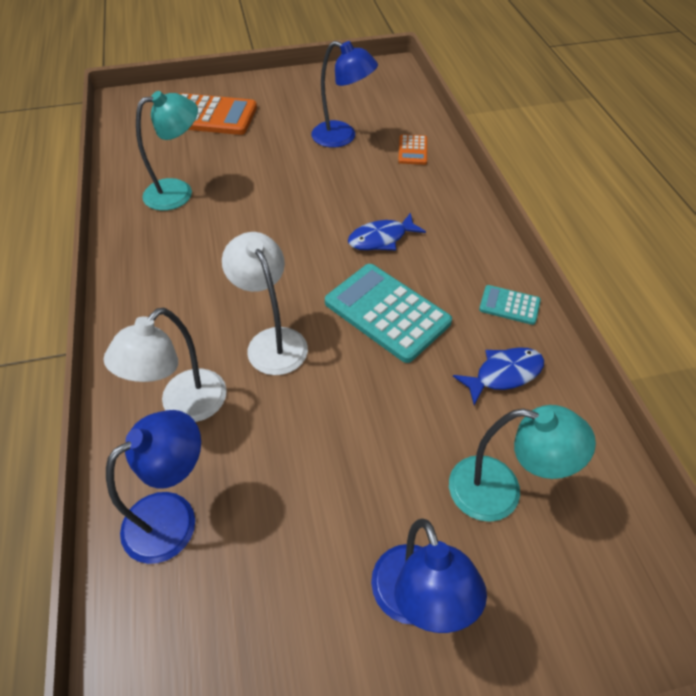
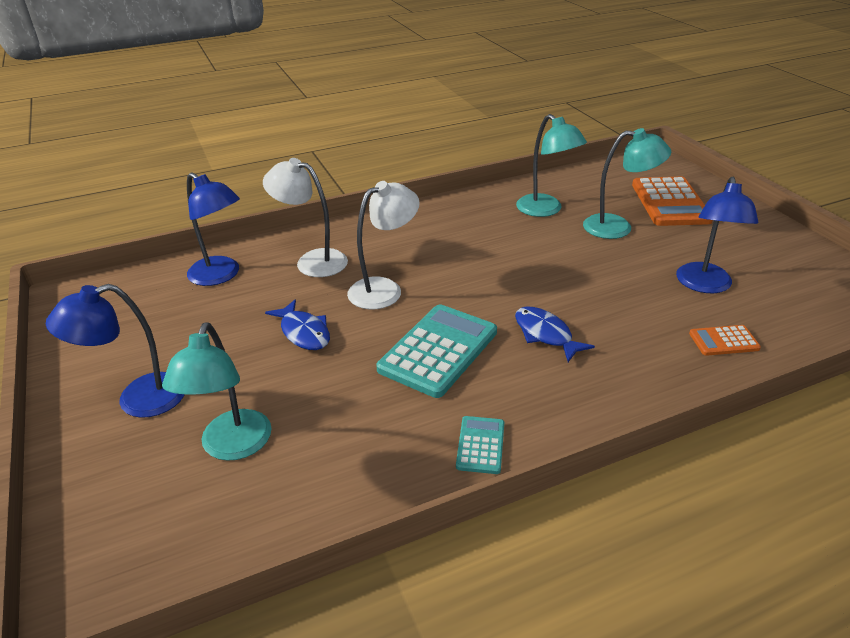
camera: 80 degrees right, 15 degrees down
(235, 156) = (618, 227): none -> turquoise lamp
(504, 374) = (375, 444): blue fish -> blue fish (304, 332)

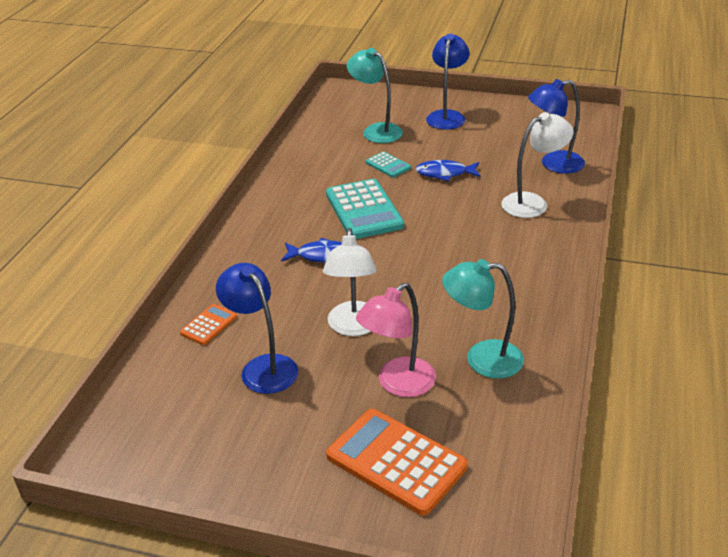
camera: 130 degrees right, 0 degrees up
(384, 289) = (456, 217): white lamp -> white lamp (353, 327)
(480, 445) = (278, 191): turquoise calculator -> turquoise calculator (388, 165)
(618, 227) = (398, 384): turquoise lamp -> pink lamp

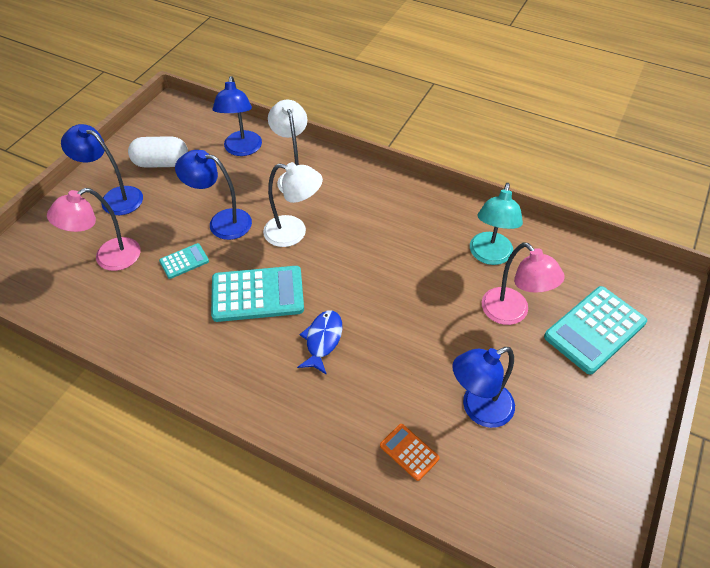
camera: 80 degrees left, 15 degrees up
(353, 327) = (436, 331): white lamp -> white lamp (294, 233)
(376, 131) = (109, 258): turquoise lamp -> pink lamp
(396, 461) = (594, 330): orange calculator -> turquoise calculator
(444, 174) = (221, 222): blue fish -> blue lamp
(505, 127) = (161, 163): none -> white capsule

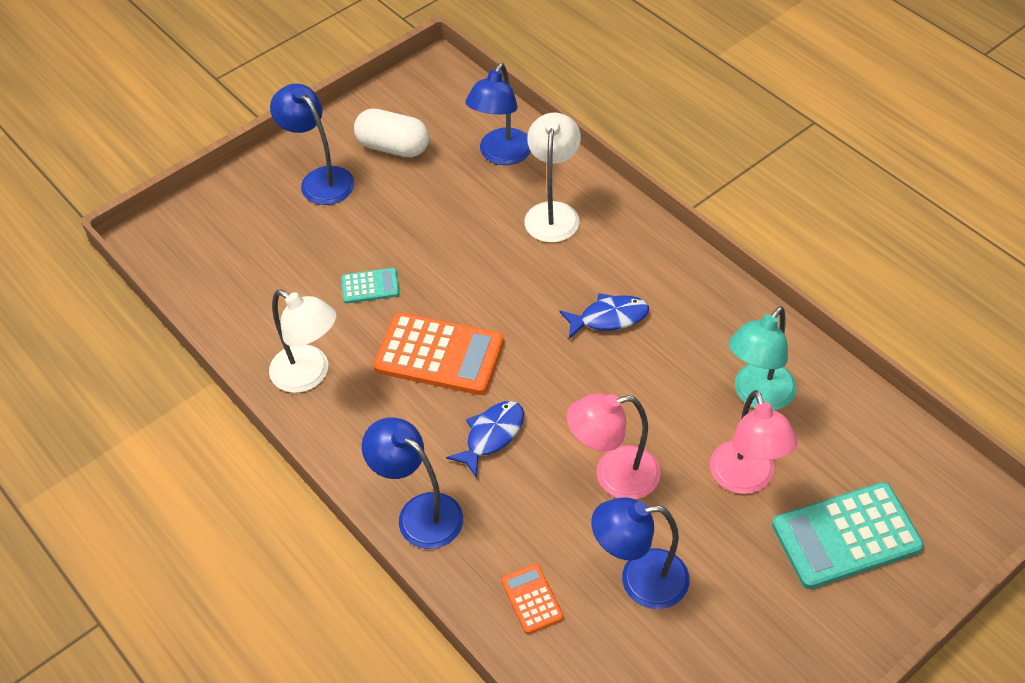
camera: 25 degrees right, 0 degrees up
(109, 258) = (285, 257): pink lamp -> pink lamp (614, 476)
(221, 222) = (435, 248): blue lamp -> blue lamp (419, 513)
(257, 294) = (439, 355): turquoise calculator -> orange calculator
(294, 233) = (517, 289): white lamp -> white lamp (309, 375)
(366, 234) = (609, 318): none -> blue fish

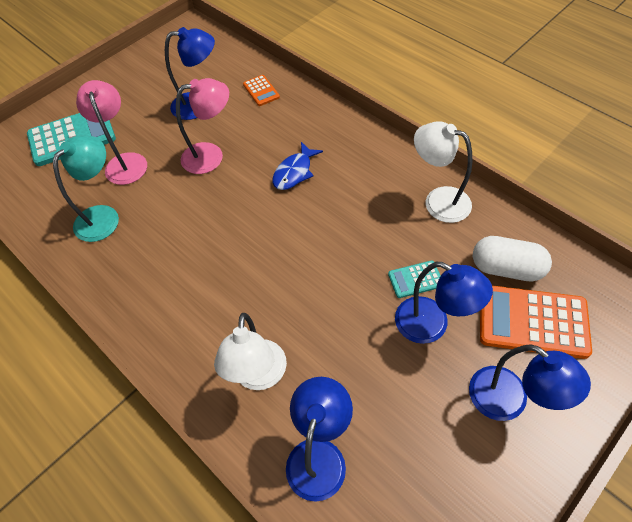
camera: 175 degrees right, 5 degrees up
(393, 147) = (444, 458): white capsule -> white capsule (506, 268)
(419, 513) = (334, 124): blue lamp -> blue lamp (432, 325)
(439, 355) = (342, 225): orange calculator -> orange calculator (532, 322)
(609, 318) = (208, 268): blue fish -> none

